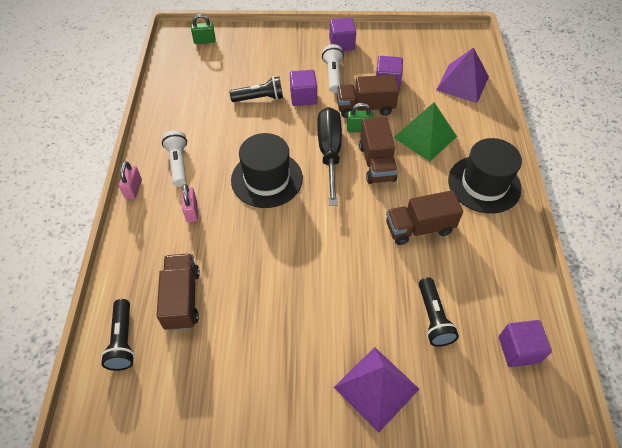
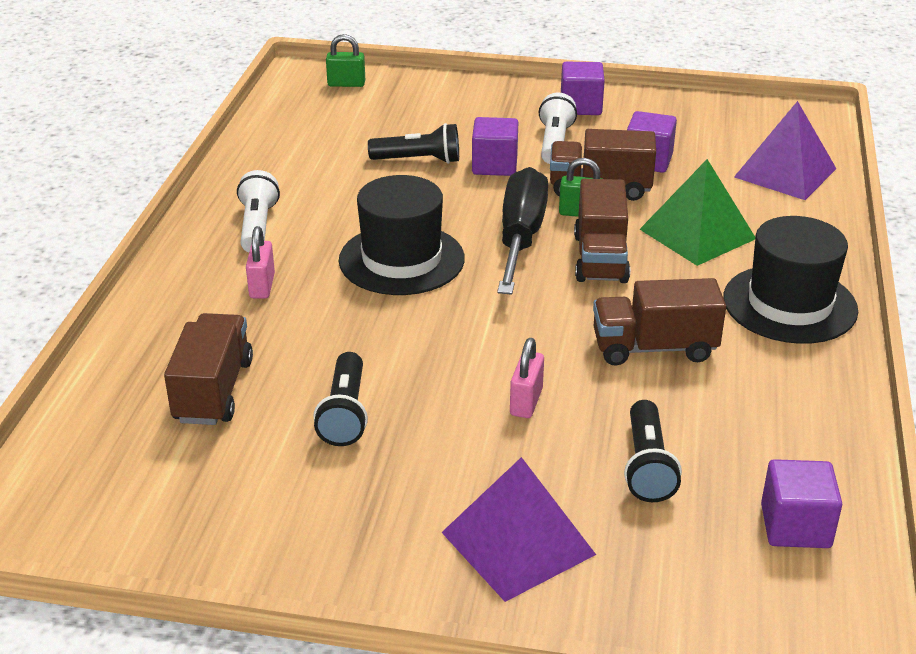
camera: 10 degrees right, 20 degrees down
(123, 340) = (100, 430): black flashlight -> black flashlight (345, 413)
(133, 189) = (174, 250): pink padlock -> pink padlock (526, 402)

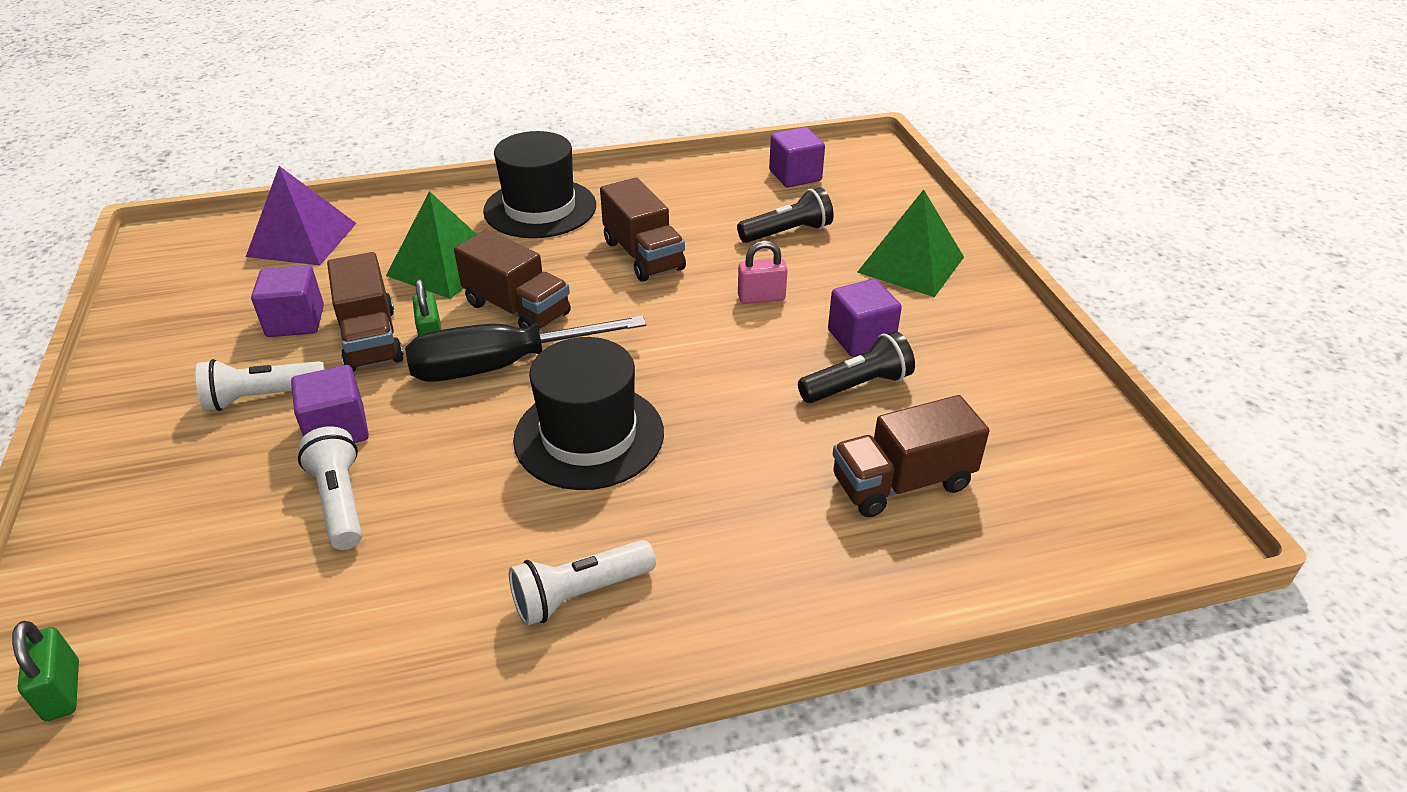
camera: 115 degrees left, 5 degrees up
(262, 286) = (707, 527): pink padlock -> none
(419, 160) = (340, 501): black flashlight -> white flashlight
(518, 543) = (910, 264): purple pyramid -> green pyramid
(581, 106) = (148, 401): purple cube -> purple cube (861, 338)
(600, 258) = (517, 309): brown truck -> brown truck turned 60 degrees clockwise

